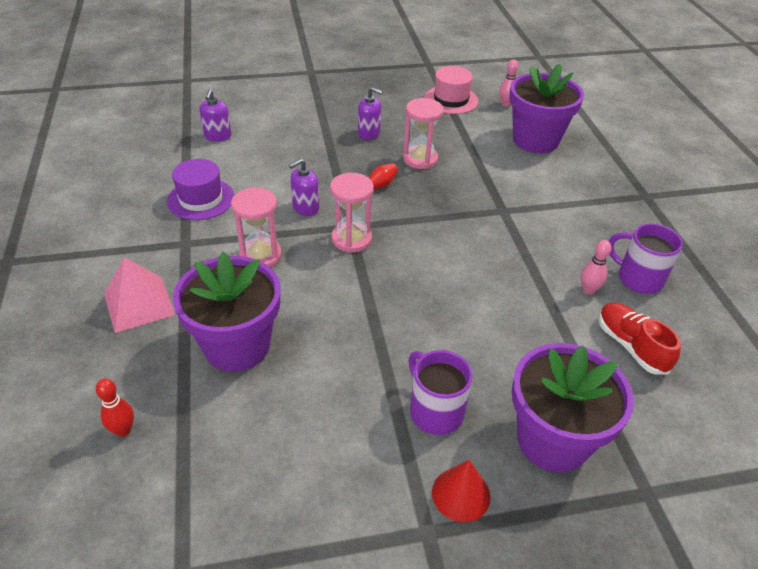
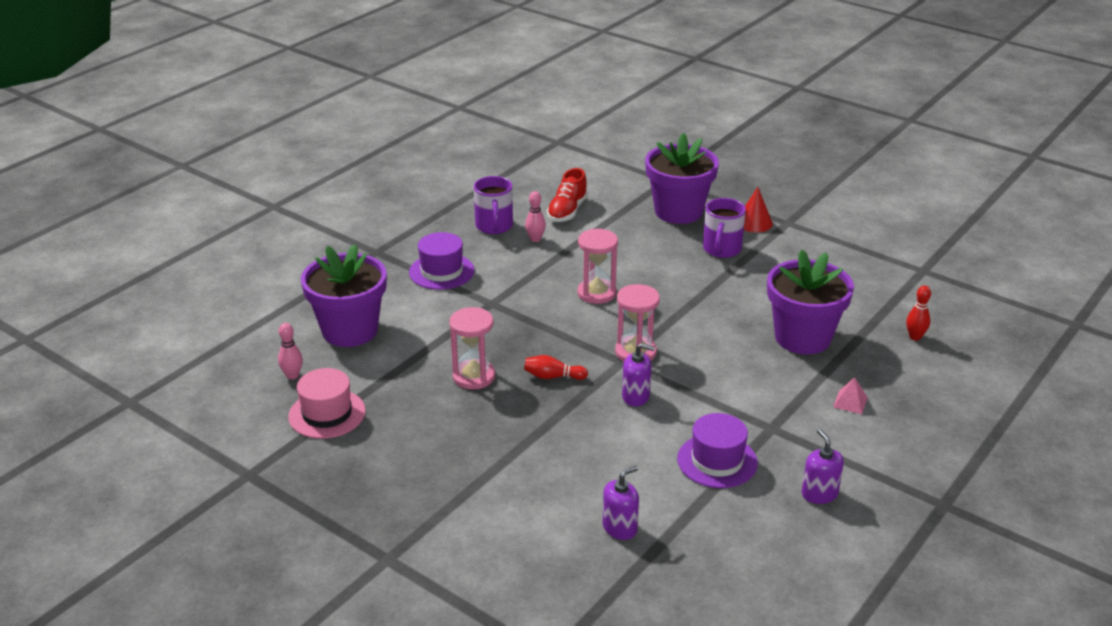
camera: 130 degrees left, 10 degrees down
(139, 304) = (850, 402): pink pyramid -> pink pyramid, size x0.52
(260, 255) = (720, 382): pink hourglass -> pink hourglass (596, 293)
(369, 133) = (471, 429): purple soap dispenser -> purple soap dispenser (819, 494)
(580, 211) = (441, 271): none -> purple hat

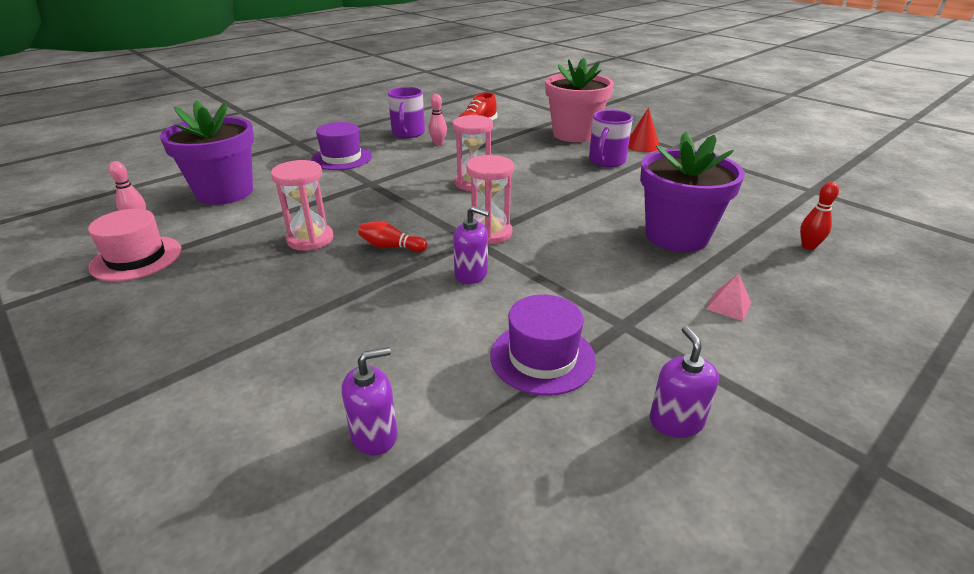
camera: 10 degrees right, 0 degrees up
(678, 211) = (574, 134): purple flower pot -> pink flower pot

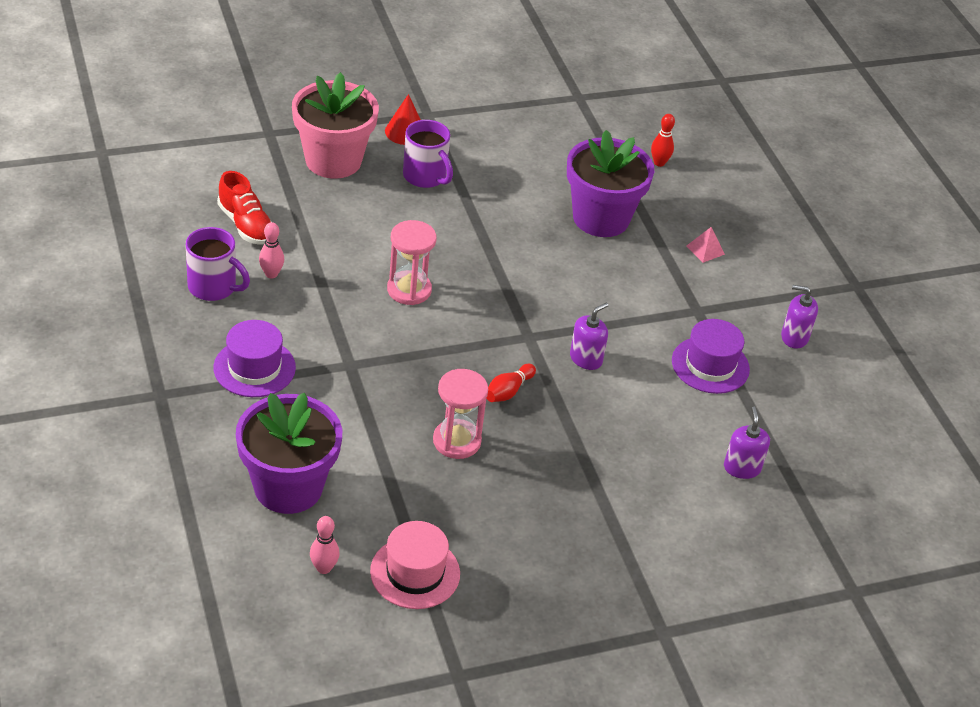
camera: 70 degrees left, 10 degrees up
(489, 233) = (524, 321): pink hourglass -> none

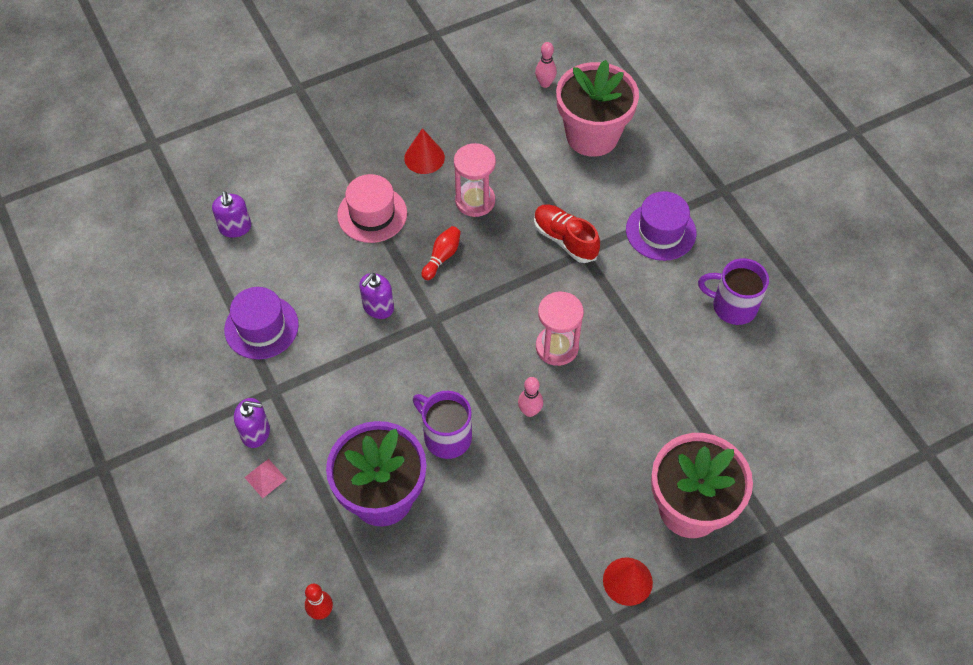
camera: 175 degrees right, 15 degrees up
(246, 225) = (738, 389): red shoe -> red shoe (565, 239)
(271, 274) = (689, 334): pink bowling pin -> pink bowling pin (529, 411)
(288, 487) = (592, 136): purple flower pot -> pink flower pot
(415, 572) = (480, 93): pink hat -> pink hat (372, 214)
(426, 177) = (583, 510): purple mug -> purple mug (446, 436)
(507, 503) = (424, 157): none -> red cone
(794, 337) = (177, 380): purple soap dispenser -> purple soap dispenser (256, 432)

